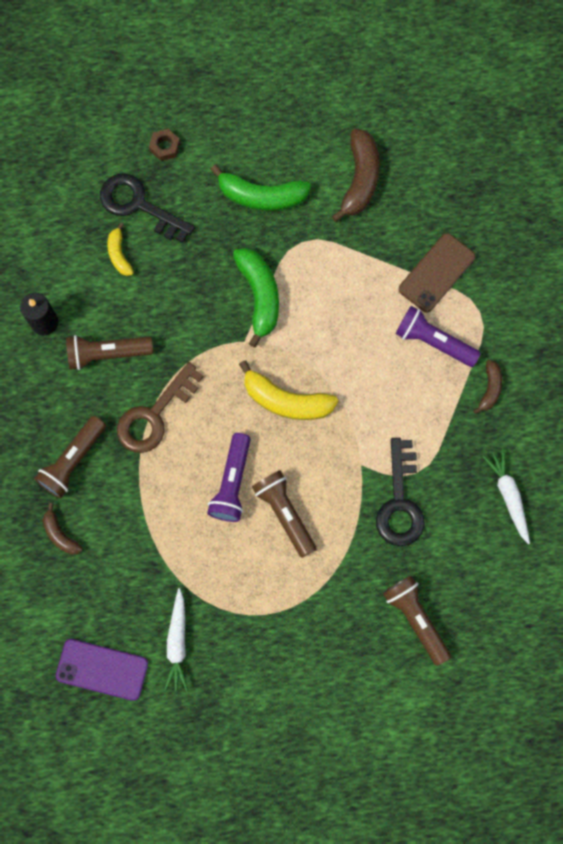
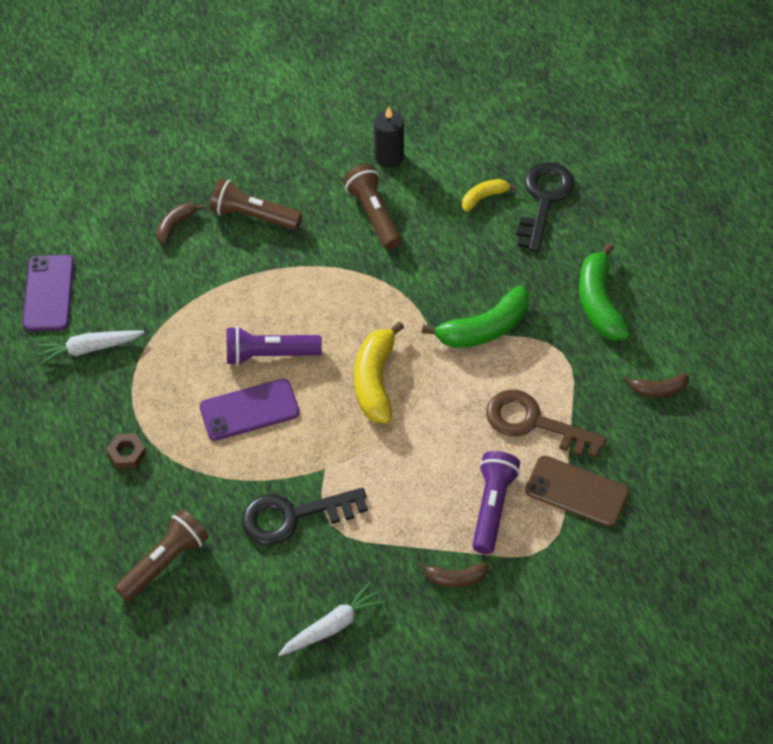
camera: 75 degrees right, 20 degrees down
(154, 415) = (321, 270): brown key -> brown key (534, 423)
(165, 147) = (618, 205): brown nut -> brown nut (127, 454)
(285, 514) = (249, 410): brown flashlight -> purple phone
(360, 179) = (658, 389): brown banana -> brown banana, size x0.55

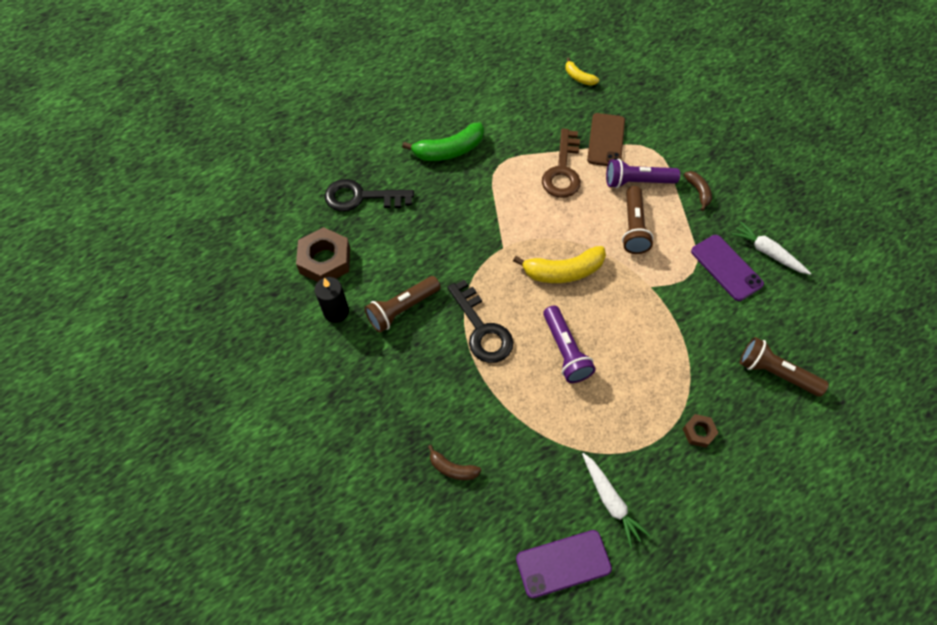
camera: 105 degrees left, 5 degrees up
(249, 410) = (621, 351): purple phone -> purple phone (726, 268)
(253, 216) = (425, 403): brown flashlight -> brown flashlight (633, 227)
(293, 516) = (698, 297): black key -> black key (482, 329)
(460, 155) = (325, 260): none -> brown nut
(484, 197) = (367, 236): yellow banana -> yellow banana (578, 77)
(484, 328) = (493, 213): green banana -> none
(658, 389) = (511, 110): brown banana -> none

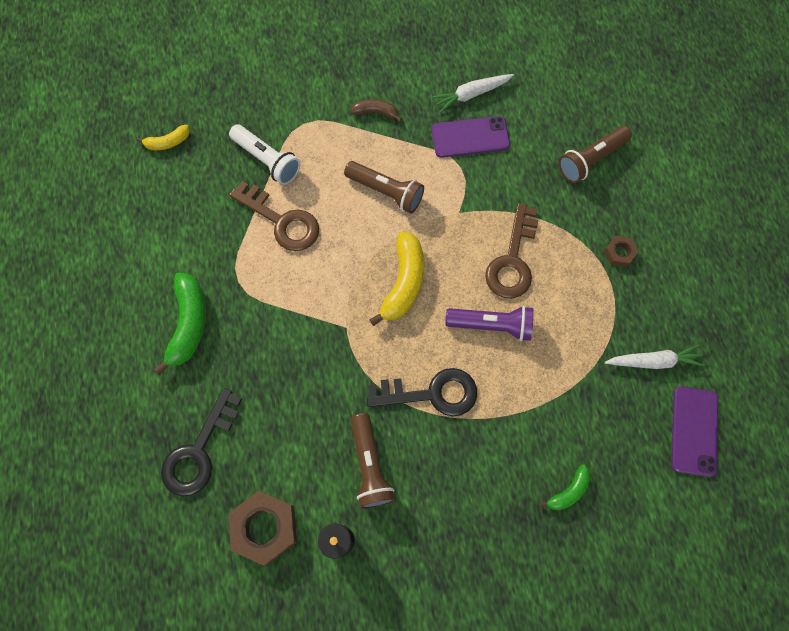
camera: 65 degrees left, 10 degrees up
(452, 468) = (568, 491): brown banana -> green banana
(606, 140) = (267, 160): brown phone -> white flashlight
(634, 344) = (512, 260): none -> brown key
(637, 182) = (335, 159): purple flashlight -> none

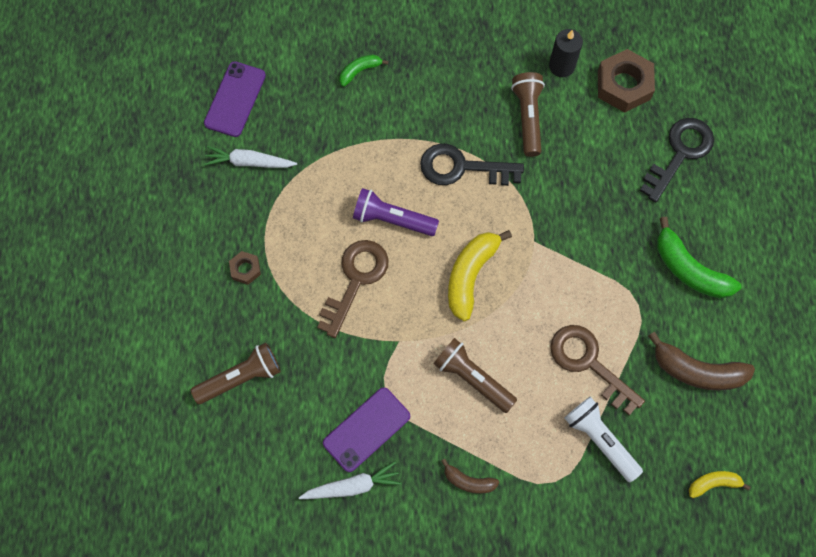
camera: 170 degrees left, 0 degrees up
(181, 230) = (697, 371): none -> brown banana
(189, 324) = (689, 269): green banana -> green banana turned 60 degrees counterclockwise
(470, 137) = (366, 429): purple phone -> purple phone turned 45 degrees counterclockwise

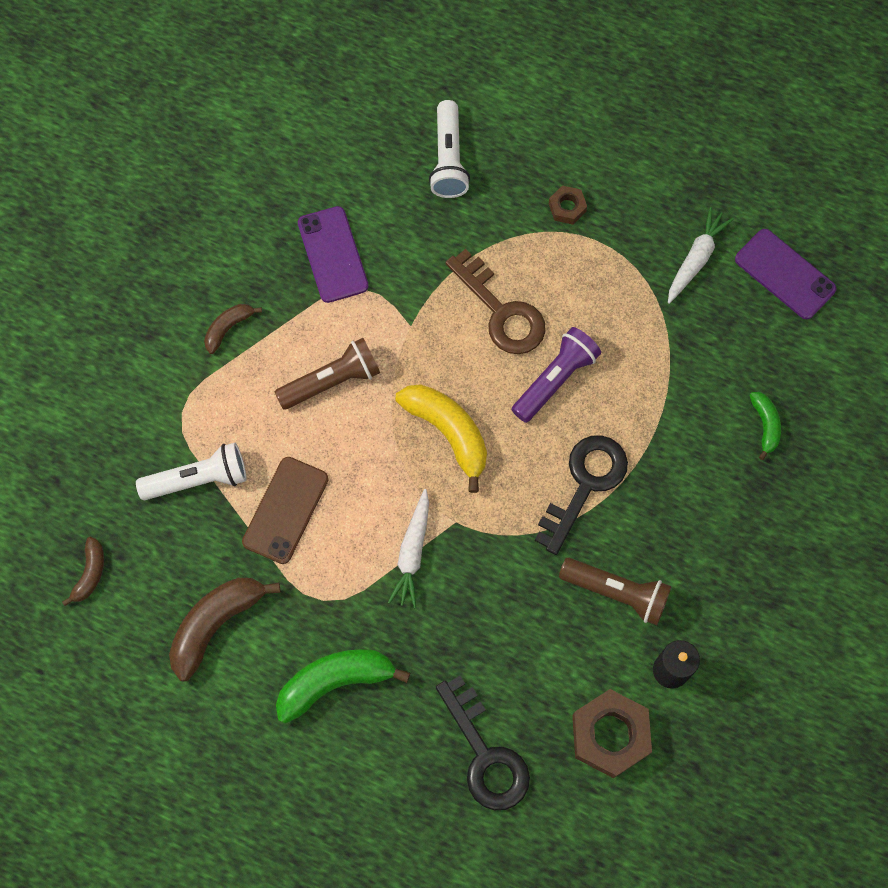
camera: 115 degrees right, 0 degrees up
(240, 378) = (448, 159): brown flashlight -> white flashlight
(352, 486) = (283, 218): white carrot -> white carrot (412, 553)
(589, 363) = (285, 510): brown key -> brown phone
(713, 483) = (90, 573): yellow banana -> brown banana

